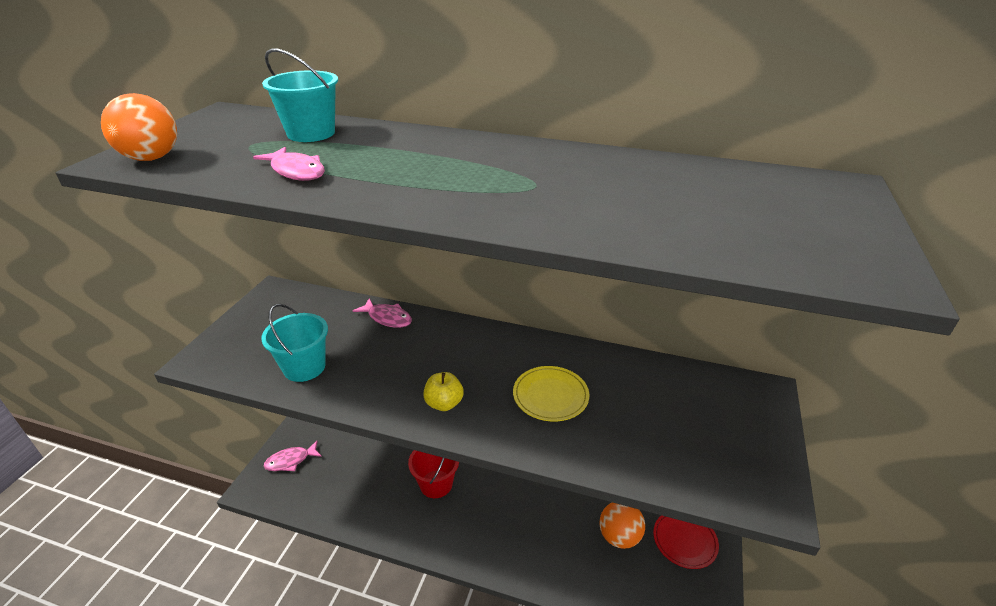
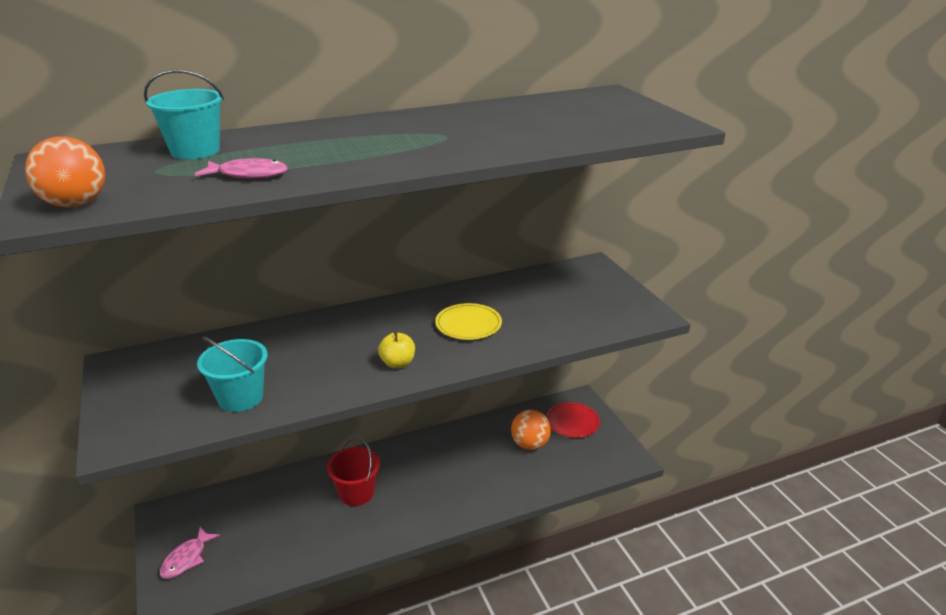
camera: 40 degrees left, 5 degrees down
(387, 318) = (270, 334): pink fish -> none

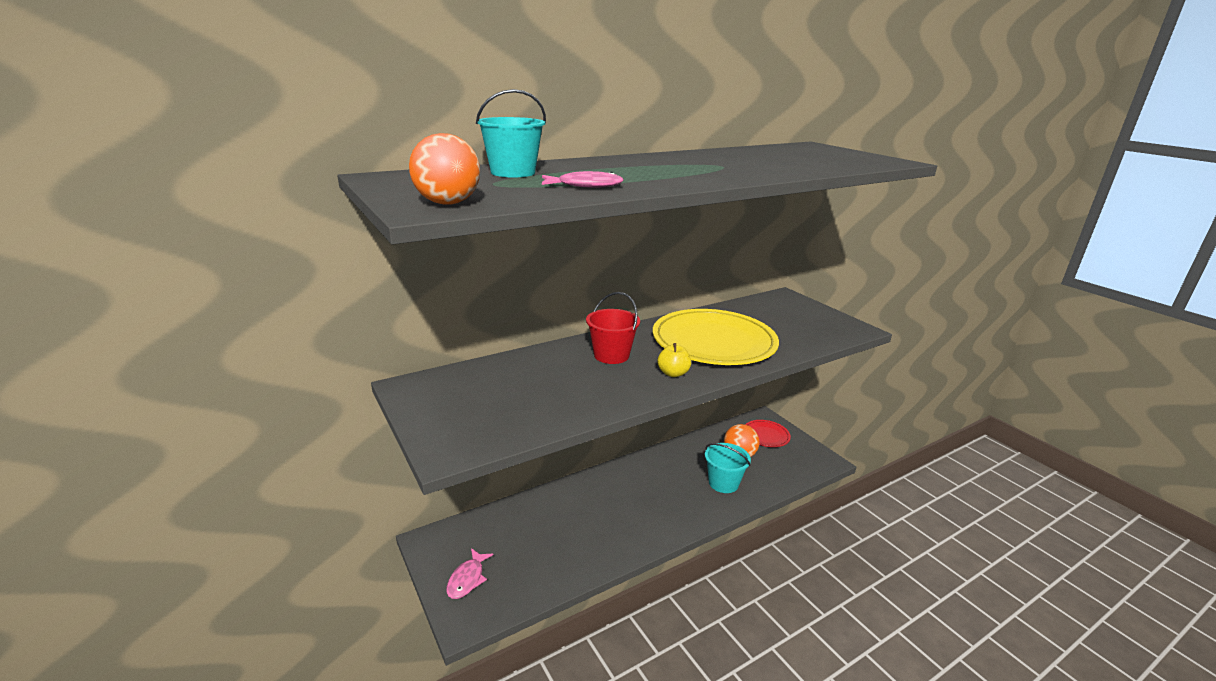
camera: 10 degrees left, 5 degrees down
(240, 397) = (547, 407): turquoise bucket -> turquoise bucket (723, 483)
(356, 493) = (605, 507): red bucket -> red bucket (611, 355)
(468, 324) = (714, 341): yellow plate -> yellow plate, size x2.12

